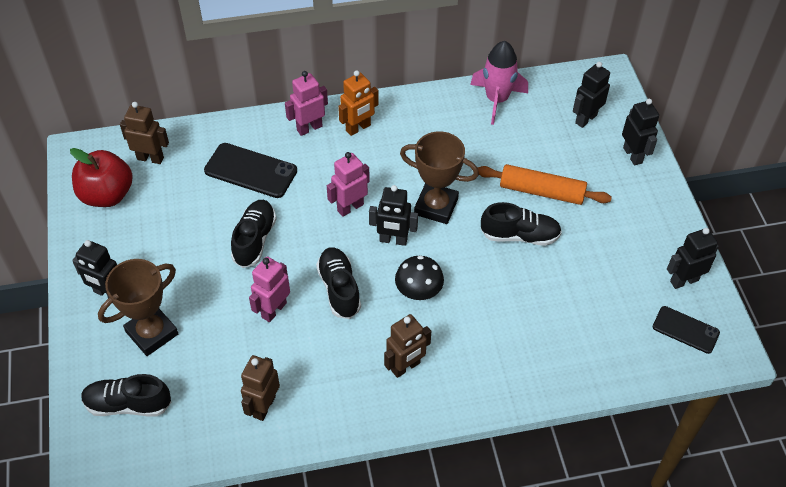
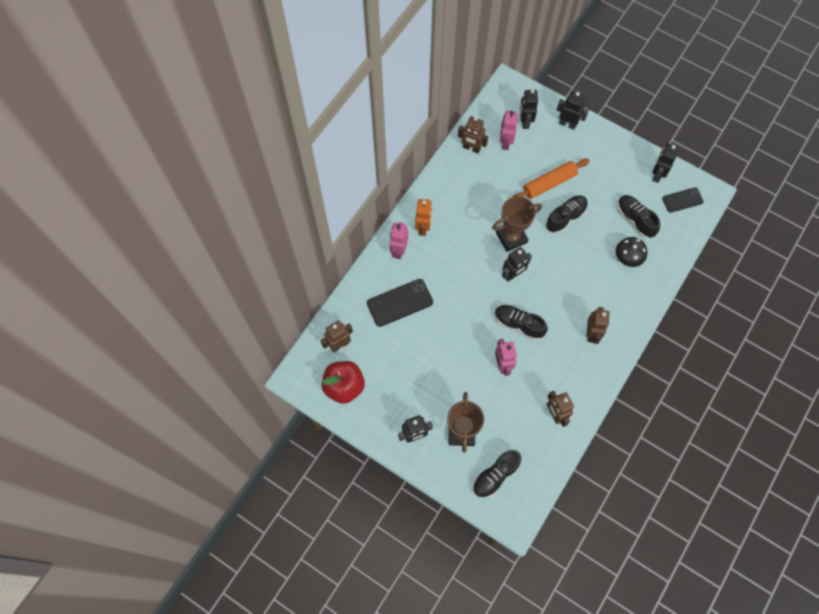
camera: 45 degrees left, 15 degrees up
(254, 240) = (449, 338): black shoe -> black shoe (635, 220)
(350, 207) = (472, 276): pink robot -> pink robot (505, 142)
(418, 292) = (554, 291): black mushroom -> black mushroom (627, 258)
(497, 100) = (471, 148): pink rocket -> brown robot

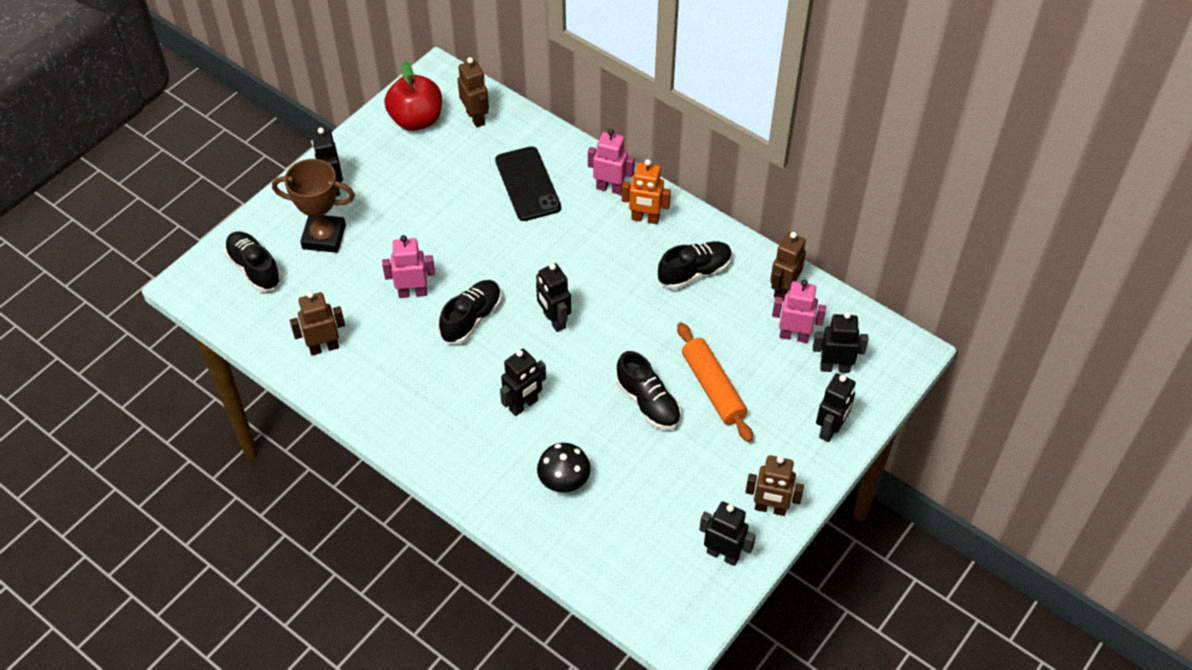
camera: 95 degrees right, 15 degrees down
(511, 237) = (618, 325): brown trophy -> none
(579, 286) = (523, 405): none -> black robot
(591, 333) = (440, 411): brown robot -> brown robot (770, 508)
(635, 220) = (635, 504): black shoe -> black shoe (694, 272)
(682, 200) = (669, 587): black phone -> none

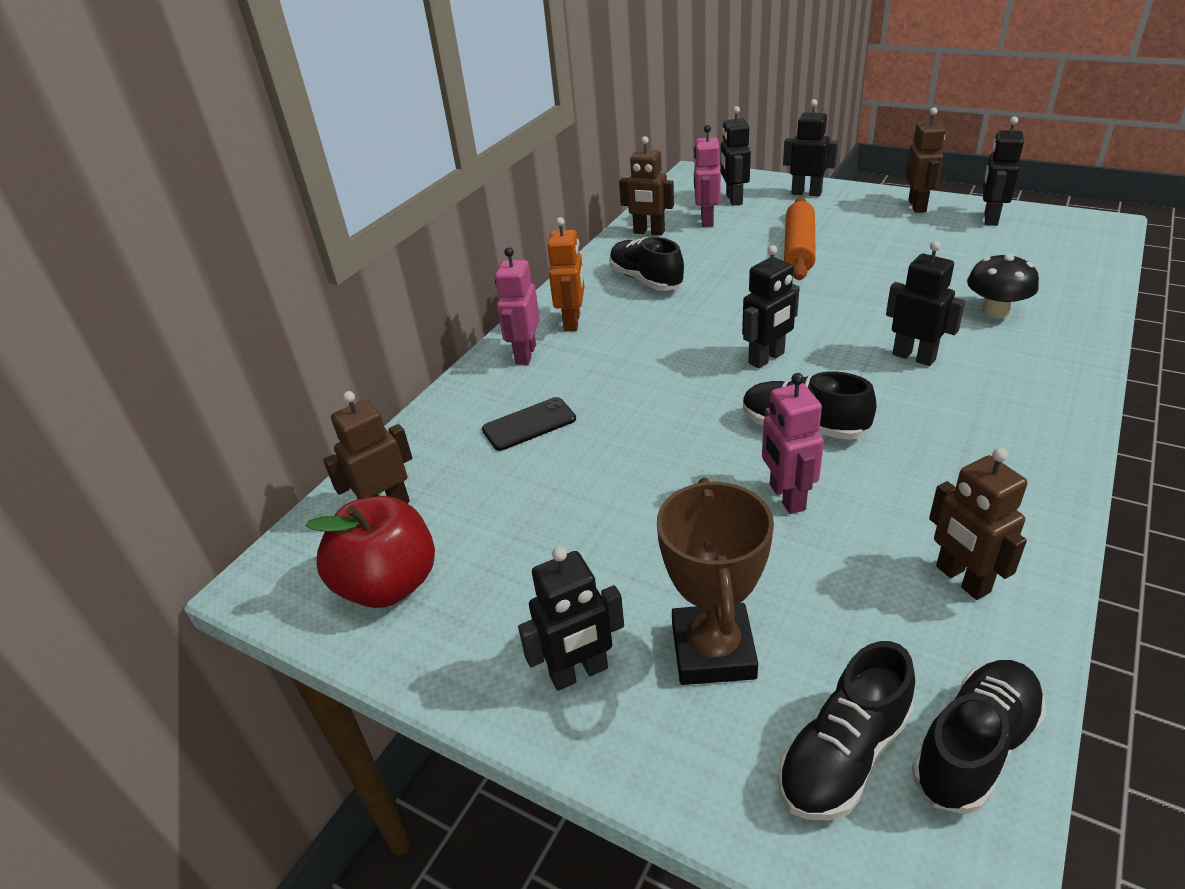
camera: 95 degrees left, 15 degrees down
(528, 184) = (529, 424): black phone -> black phone, size x0.64
(648, 403) = (845, 279): black shoe -> black shoe (974, 747)
(713, 388) = (799, 249): orange rolling pin -> orange rolling pin turned 45 degrees counterclockwise

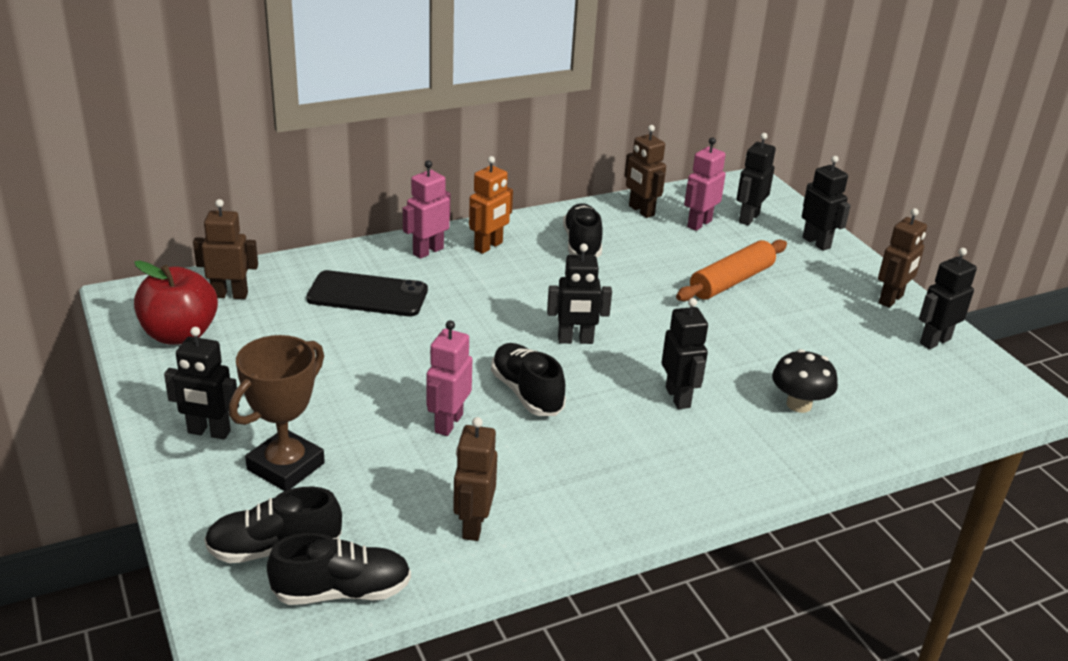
camera: 30 degrees right, 5 degrees down
(529, 424) = (367, 295): black phone -> black phone, size x1.56

